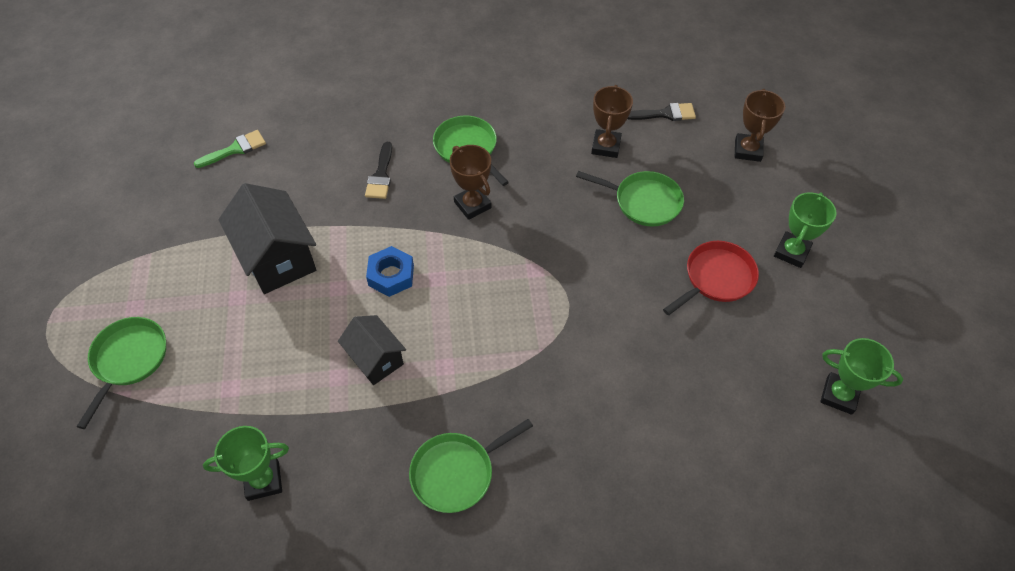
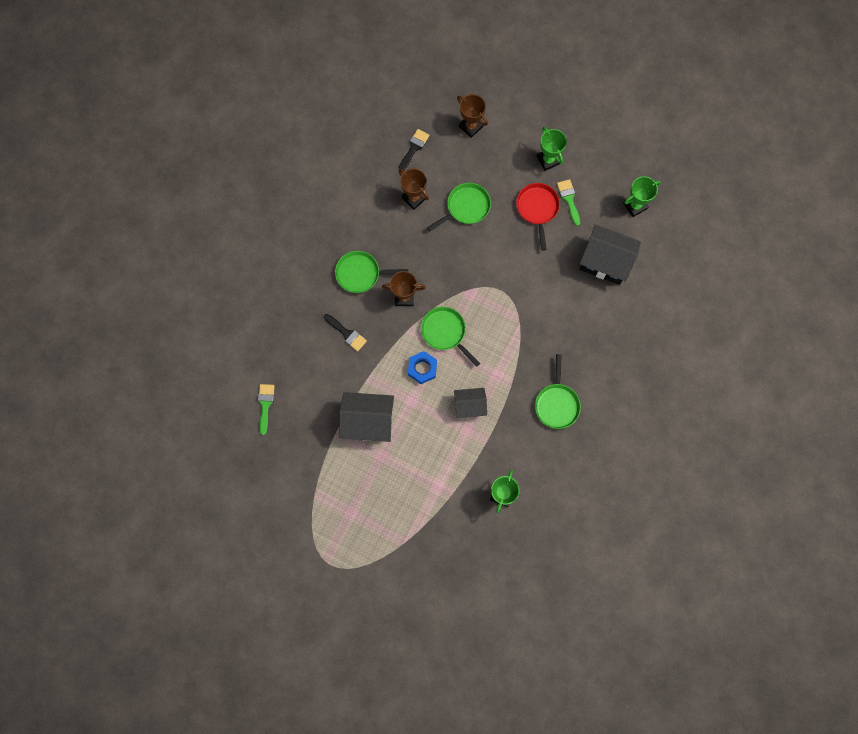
camera: 55 degrees left, 20 degrees up
(128, 360) = (384, 530): green pan -> green pan (445, 332)
(722, 406) = (605, 262): none -> black house
(765, 307) = (569, 199): none -> green brush

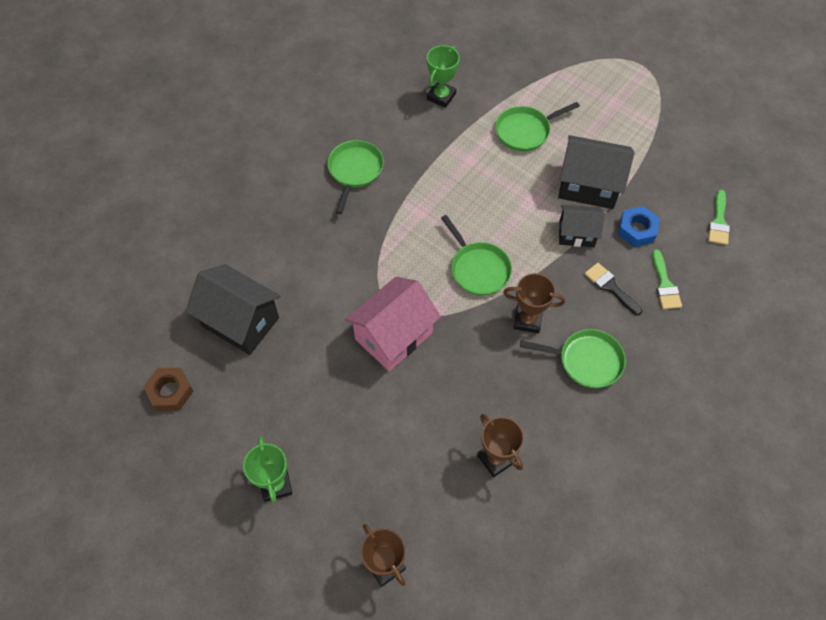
camera: 170 degrees left, 15 degrees down
(414, 148) = (485, 543): black brush -> none
(422, 368) = (514, 232): blue nut -> blue nut (637, 230)
(466, 207) = (419, 431): green pan -> green pan (525, 131)
(469, 406) = (461, 184): black house -> black house (576, 234)
(496, 269) = (393, 336): none -> pink house
(537, 209) = (313, 411): red pan -> none
(569, 199) = (263, 417): green brush -> green brush (665, 284)
(635, 206) = (170, 391): green trophy -> brown nut

